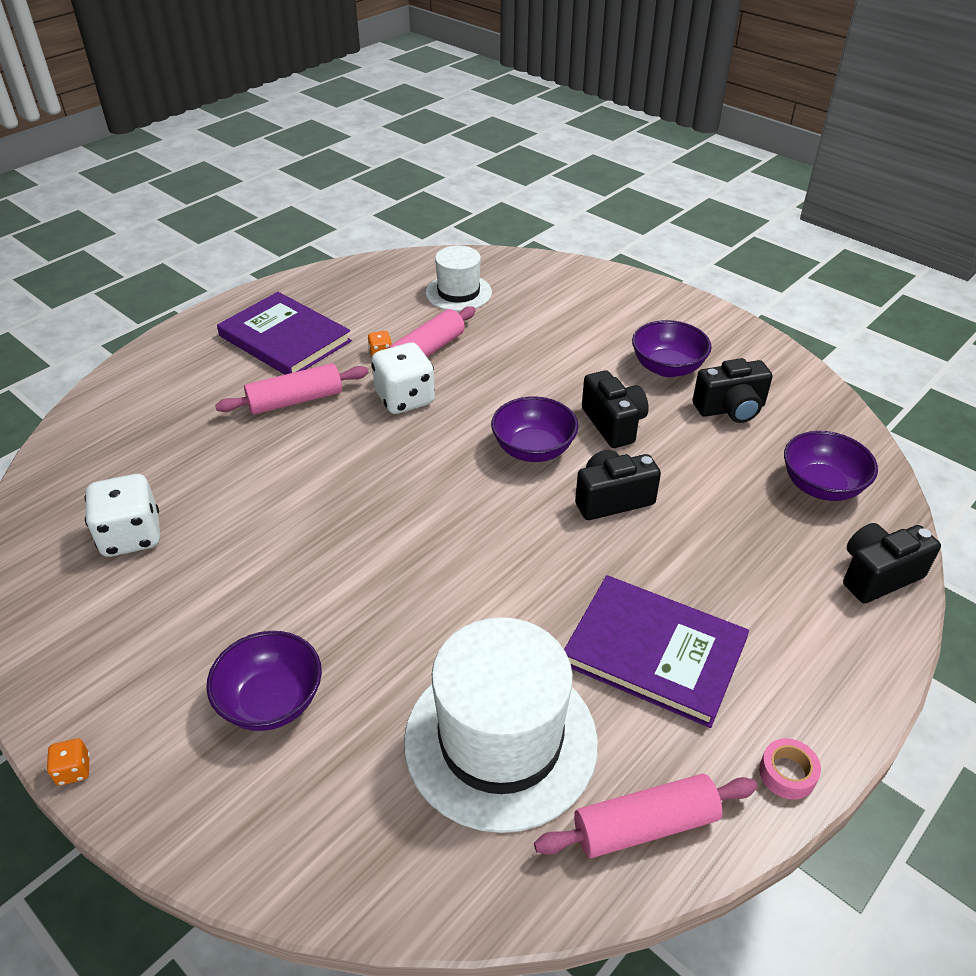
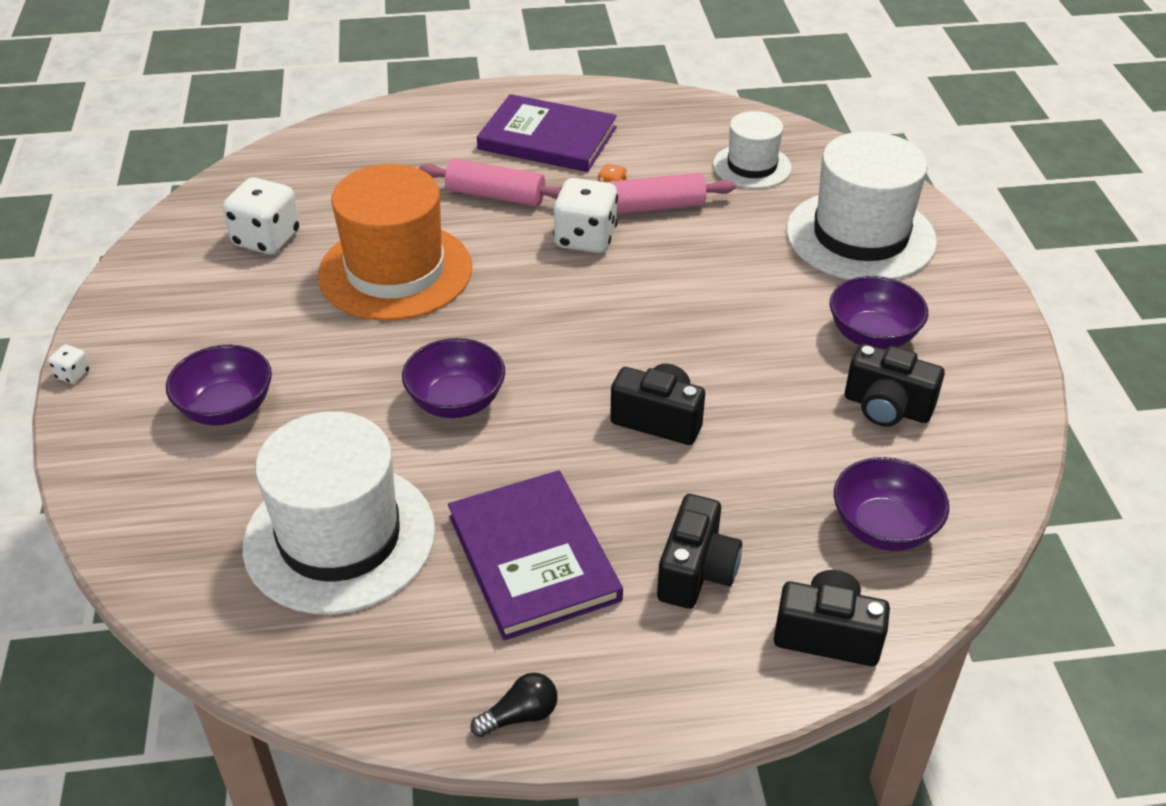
camera: 40 degrees right, 0 degrees up
(74, 770) = (73, 374): orange dice -> white dice
(284, 501) = (395, 271): none -> orange hat
(285, 339) = (547, 138): purple book -> purple book turned 60 degrees counterclockwise
(533, 449) = (643, 339): purple bowl -> purple bowl (456, 401)
(582, 307) = (860, 236): none -> white hat
(613, 424) = (746, 358): black camera -> black camera (696, 572)
(645, 826) = (366, 666): pink rolling pin -> none
(787, 773) = (520, 715): pink tape -> black light bulb

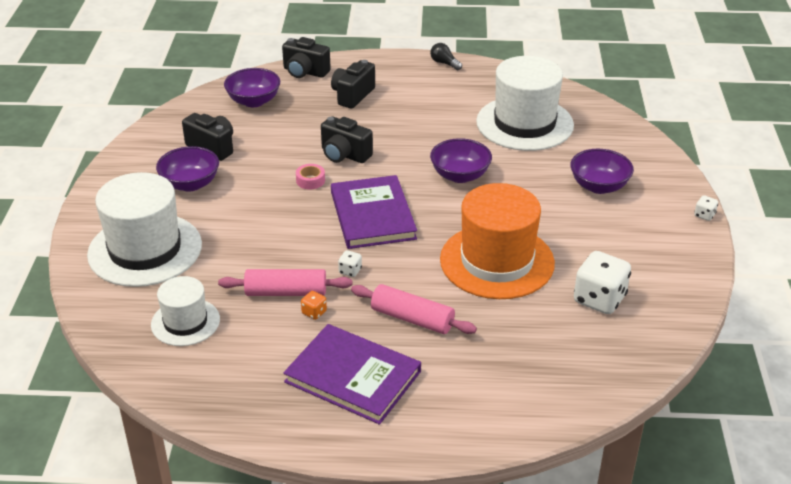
camera: 170 degrees left, 5 degrees down
(520, 715) = (444, 63): black light bulb -> black light bulb turned 60 degrees clockwise
(533, 557) = (428, 107): purple book -> purple book (372, 215)
(585, 239) = (350, 271): white dice -> white dice, size x0.45
(693, 363) = (310, 180): none -> pink tape

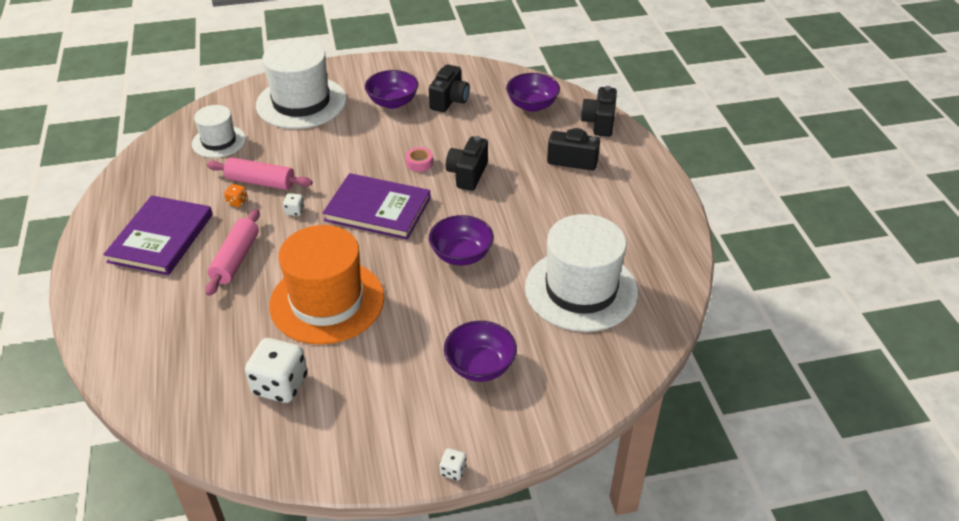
camera: 75 degrees right, 5 degrees up
(286, 292) = (261, 182): pink rolling pin -> pink rolling pin turned 60 degrees counterclockwise
(372, 215) = (378, 209): purple book -> purple book turned 45 degrees clockwise
(444, 63) = (673, 210): black light bulb -> none

